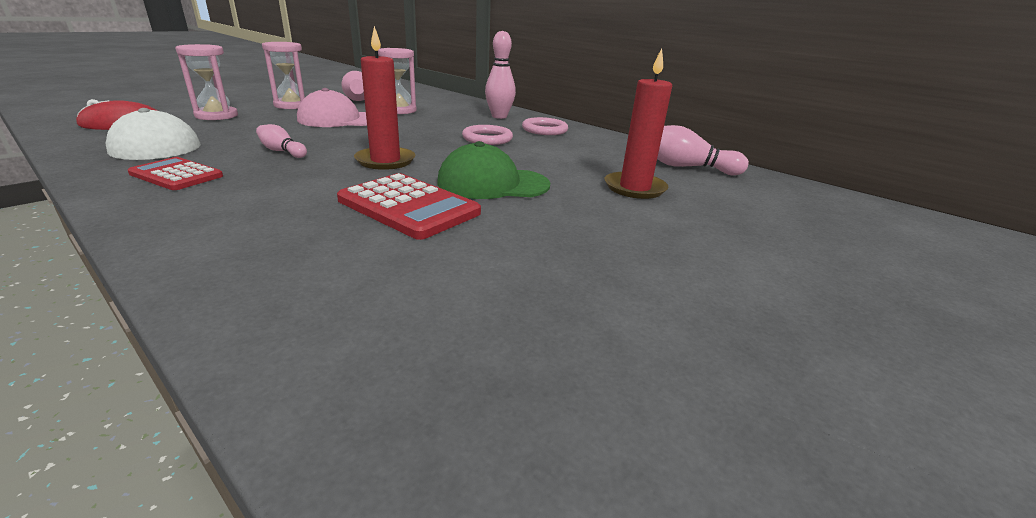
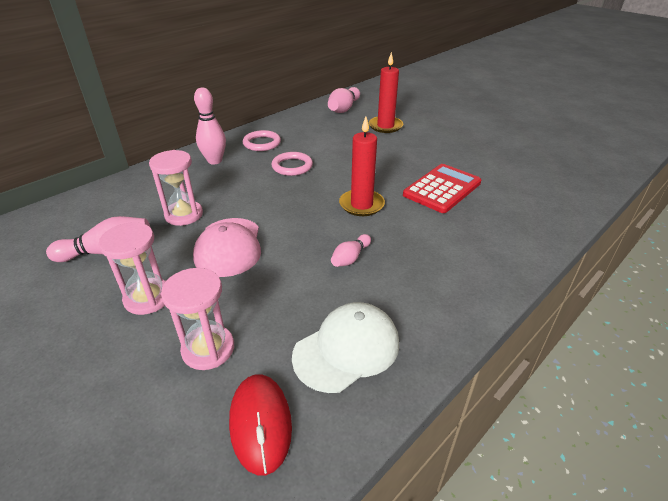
camera: 85 degrees left, 10 degrees up
(176, 175) = (427, 296): red calculator -> none
(493, 184) = (394, 164): green cap -> none

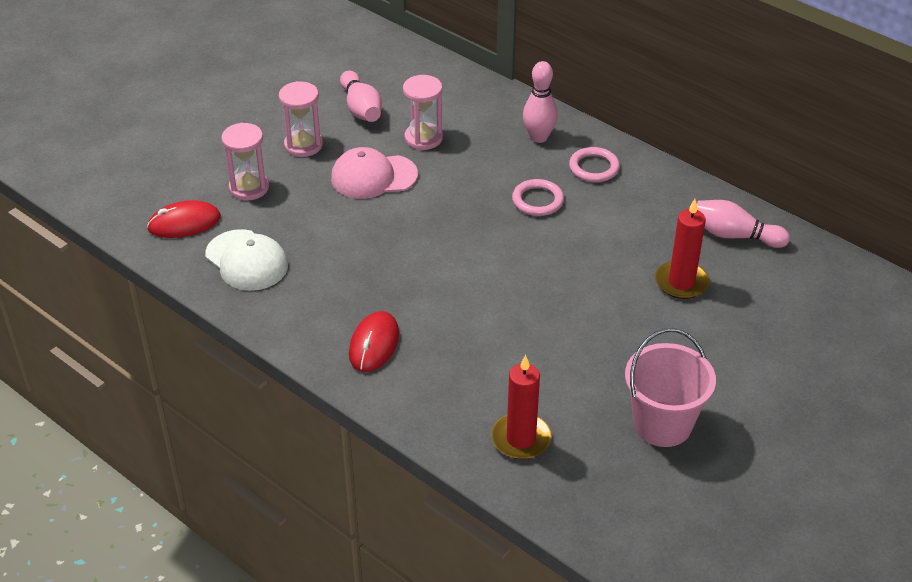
camera: 85 degrees right, 5 degrees up
(350, 258) = (361, 258): pink bowling pin -> none
(361, 205) = (458, 263): red candle -> red candle (521, 439)
(442, 189) = (504, 333): red calculator -> none
(467, 253) = (374, 344): none -> red mouse
(511, 142) = (662, 424): none -> pink bucket

